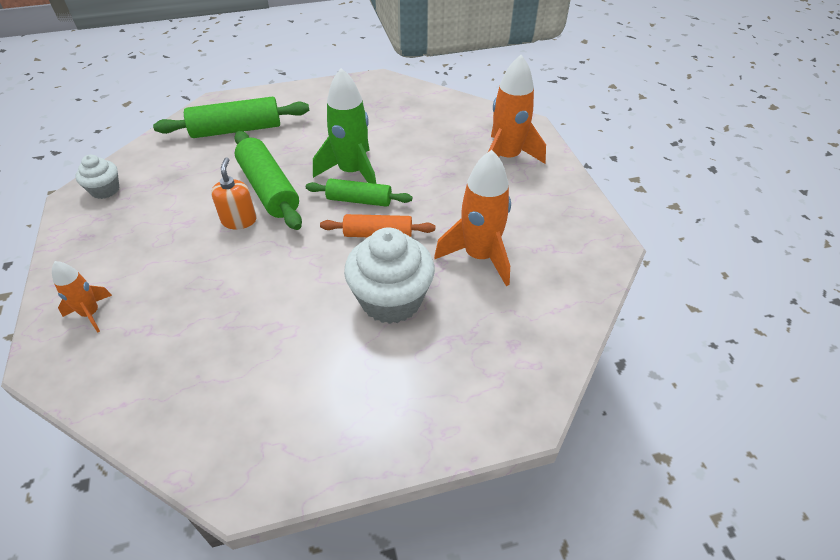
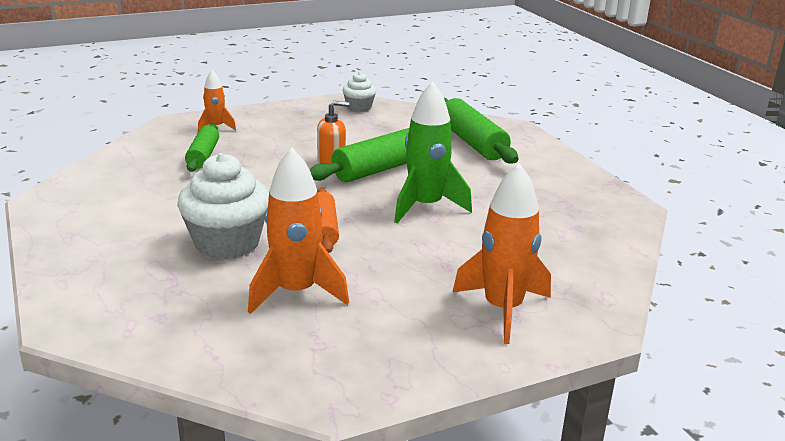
camera: 80 degrees right, 20 degrees down
(359, 200) = (377, 214): green rolling pin -> green rolling pin (203, 156)

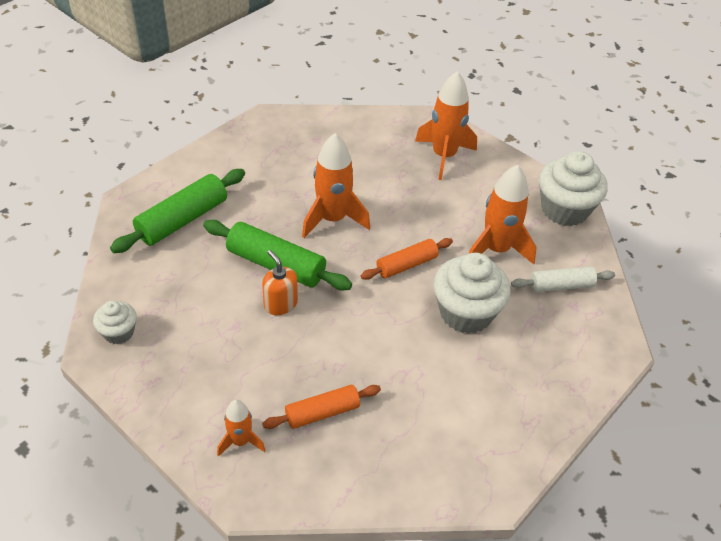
camera: 115 degrees left, 20 degrees up
(195, 319) = (561, 286): none -> white rolling pin
(203, 156) = (322, 413): green rolling pin -> orange rolling pin
(321, 380) = (564, 209): none -> white cupcake
(425, 206) = (333, 219): green rocket -> orange rocket

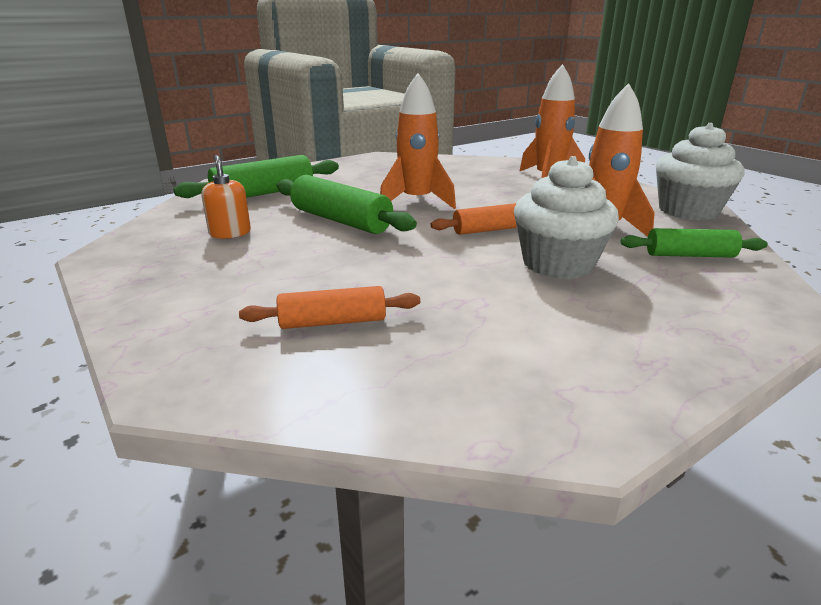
camera: 15 degrees right, 20 degrees down
(119, 332) = (138, 246): white cupcake -> none
(240, 441) = (205, 335): orange rocket -> none
(280, 304) = (330, 242): orange soap dispenser -> orange soap dispenser (230, 233)
(561, 286) = (689, 255): white rolling pin -> green rolling pin

